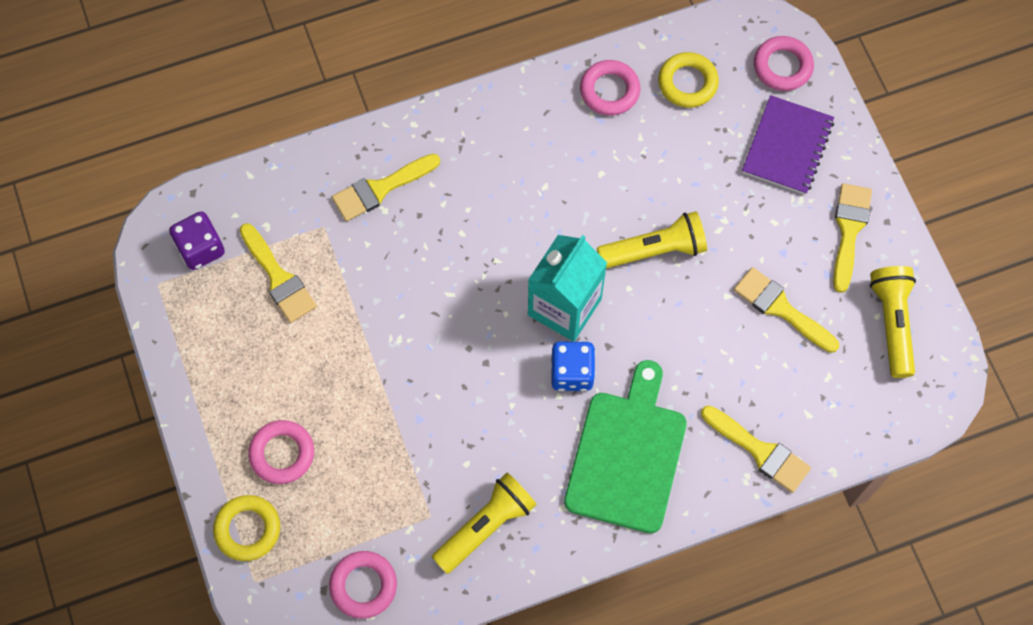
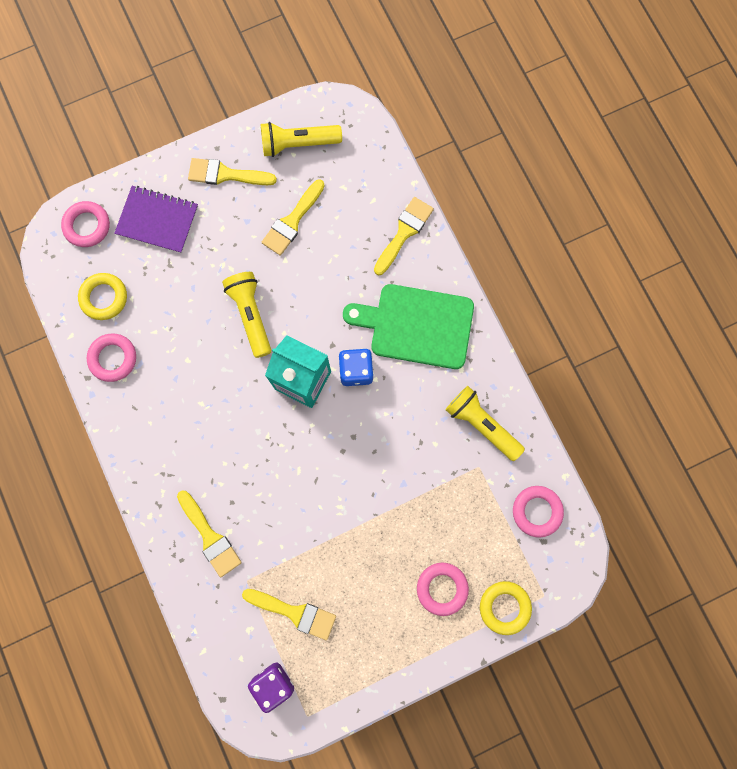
camera: 95 degrees left, 10 degrees up
(278, 278) = (294, 612): yellow brush -> yellow brush turned 60 degrees clockwise

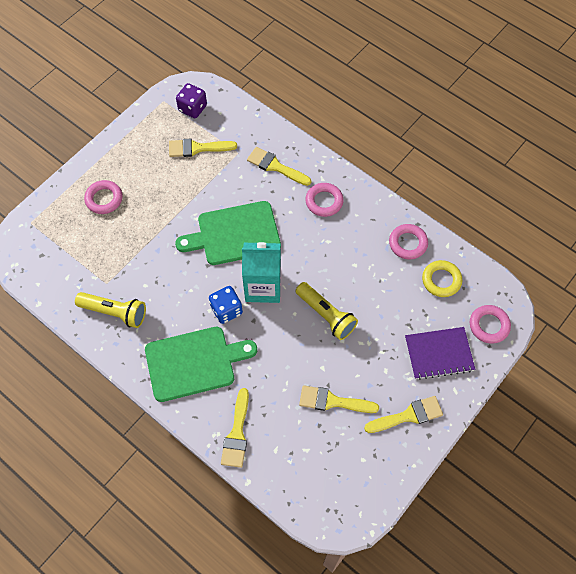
camera: 155 degrees right, 15 degrees down
(292, 221) = (333, 401): yellow brush -> yellow brush turned 90 degrees counterclockwise
(298, 144) = (363, 471): yellow flashlight -> none
(304, 463) = (234, 234): none -> green cutting board
(504, 607) = (56, 205): yellow ring -> none
(537, 511) = (52, 272): pink ring -> pink ring (324, 201)

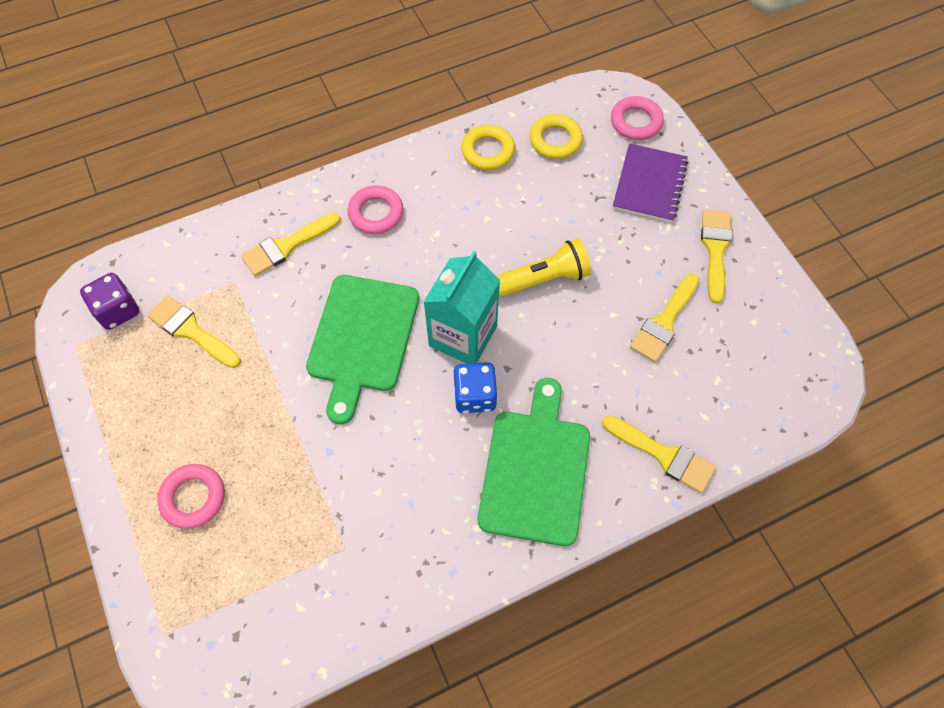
camera: 65 degrees left, 0 degrees up
(114, 312) = (401, 554): yellow flashlight -> none
(197, 148) = (191, 331): yellow brush -> yellow brush turned 105 degrees clockwise
(408, 243) = (488, 151): pink ring -> yellow ring

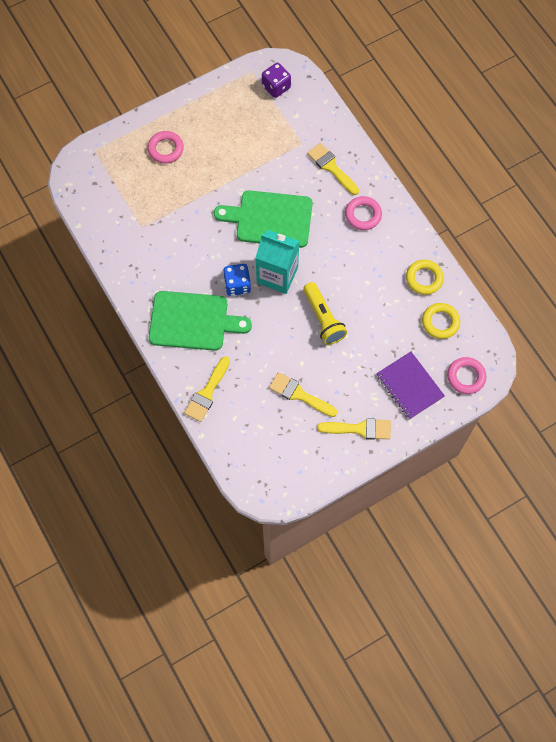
camera: 85 degrees right, 5 degrees up
(191, 331) = (266, 127): yellow brush -> none
(649, 184) = (409, 386): purple notebook -> purple notebook turned 45 degrees clockwise

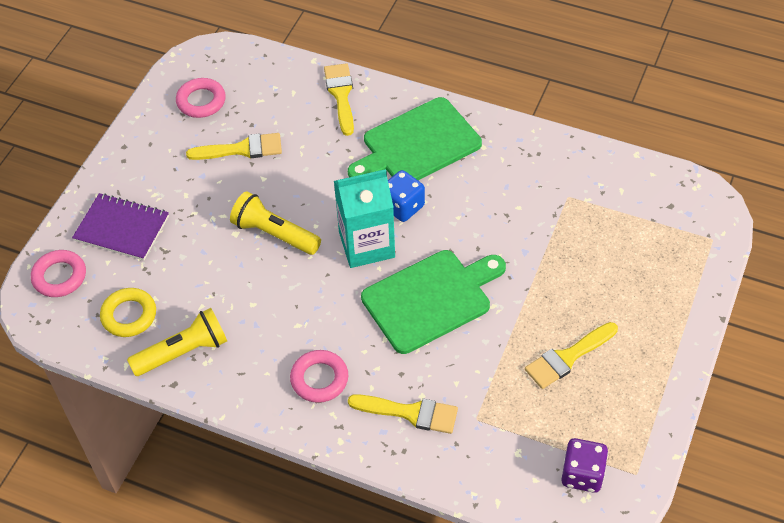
camera: 145 degrees right, 15 degrees down
(166, 149) = (634, 295): pink ring -> pink ring (201, 101)
(359, 429) = (151, 158): yellow brush -> yellow brush (568, 357)
(424, 279) = (183, 352): yellow ring -> yellow flashlight

